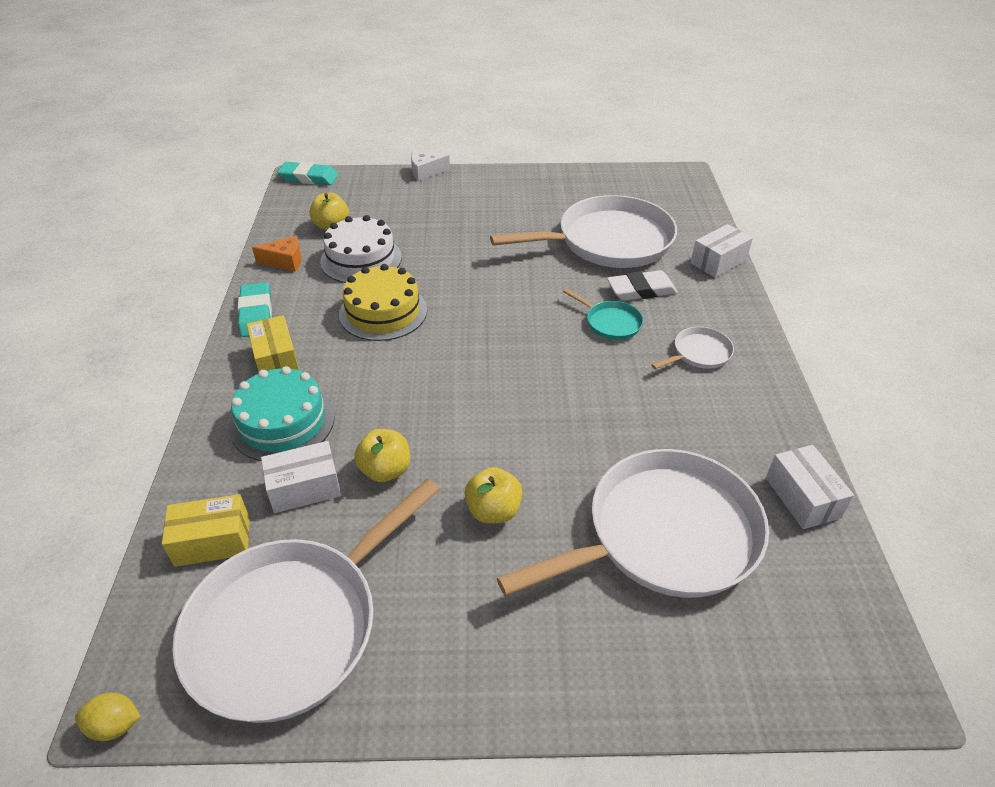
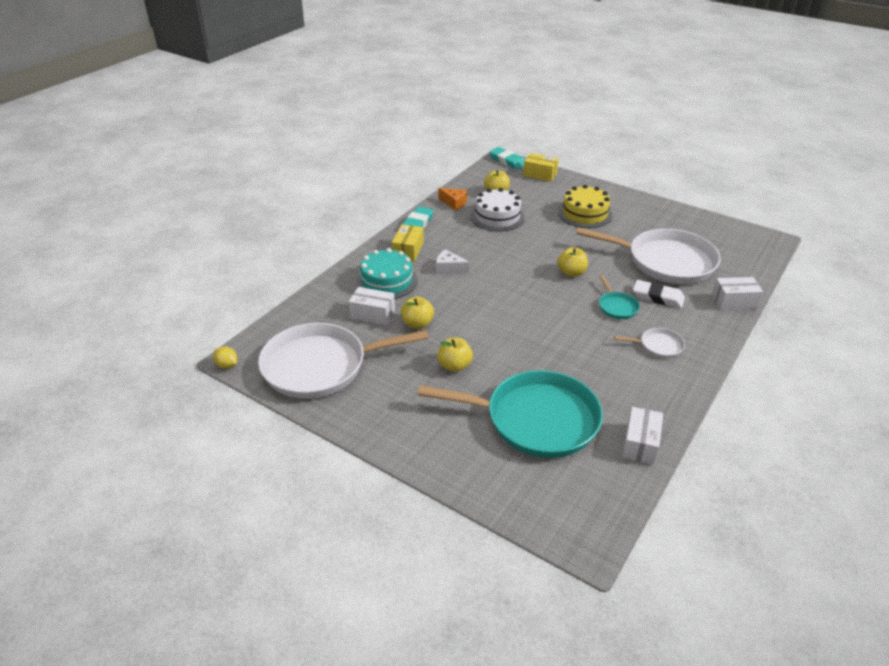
camera: 35 degrees right, 5 degrees down
(213, 541) = (315, 317): yellow box -> yellow box (540, 174)
(383, 312) = (484, 249): yellow cake -> yellow cake (585, 213)
(426, 172) = (583, 180): white cheese -> white cheese (449, 269)
(520, 300) = (571, 273): none -> yellow apple
(664, 535) = (536, 420): white pan -> turquoise pan

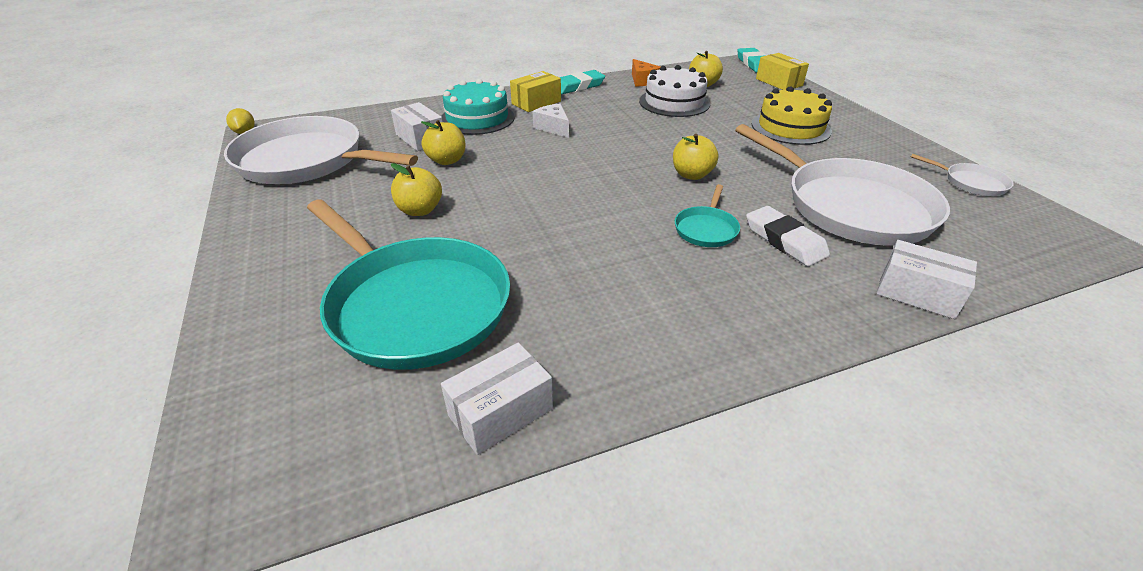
camera: 35 degrees right, 0 degrees up
(658, 346) = (708, 297): white pan -> white pan (971, 183)

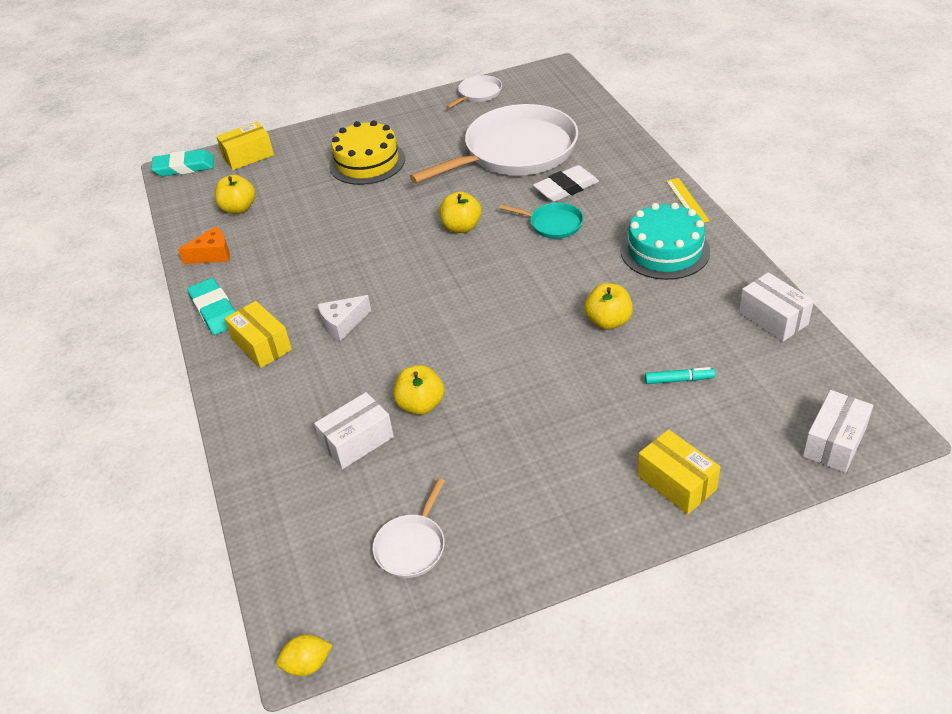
camera: 85 degrees left, 5 degrees up
(272, 290) = (676, 483): none -> yellow box
(306, 161) = (412, 546): white pan -> white pan, size x0.43
(415, 305) = (679, 380): turquoise pan -> turquoise marker
(420, 210) = (531, 406): yellow apple -> yellow apple (608, 321)
(477, 118) = (303, 395): turquoise cake -> turquoise cake (665, 250)
(674, 102) = (288, 232): white cake -> none
(787, 349) = (687, 200): none -> yellow ruler
(917, 293) = (622, 144): white box -> white box (834, 442)

